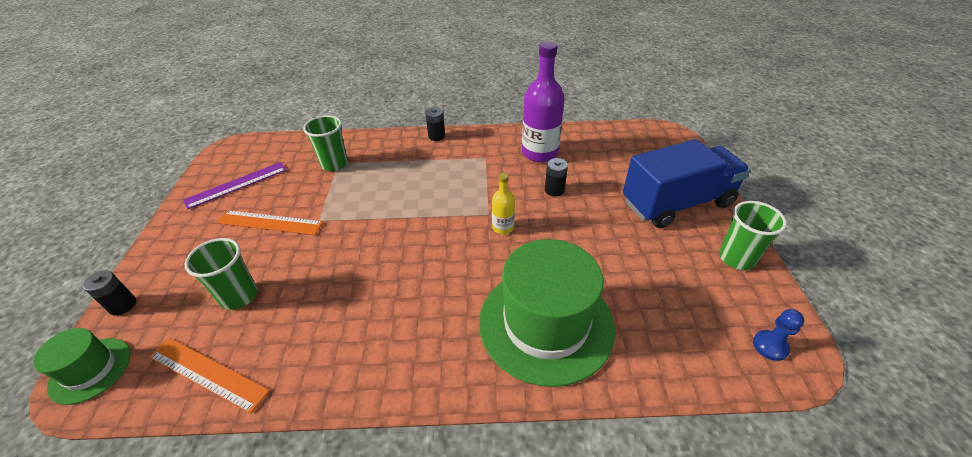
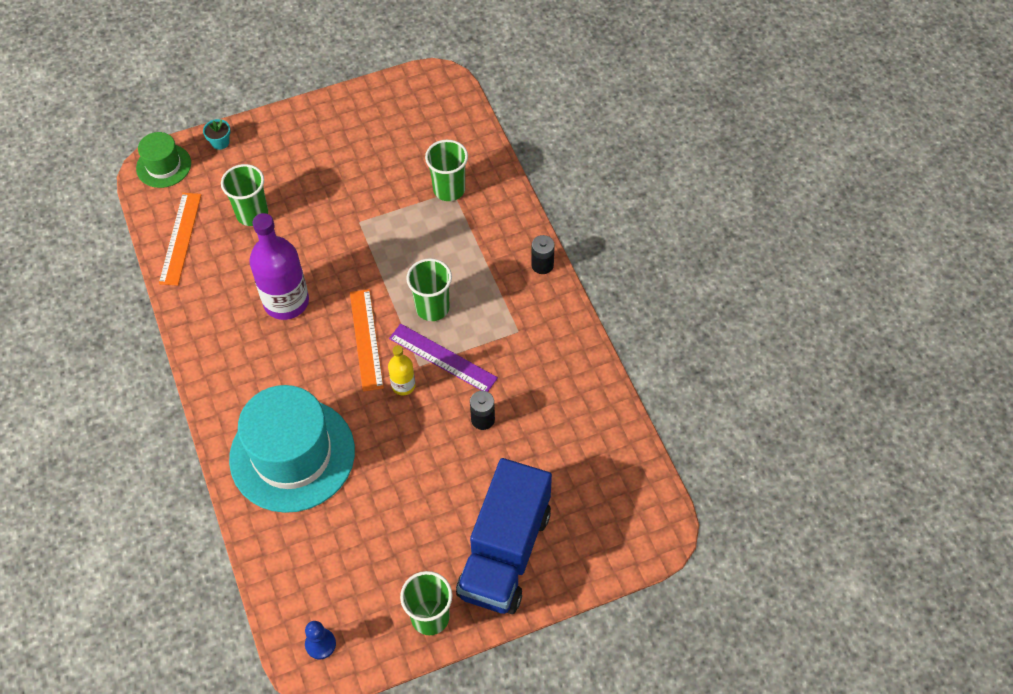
camera: 70 degrees right, 15 degrees up
(123, 305) = (220, 142): black battery -> turquoise flower pot
(236, 185) = (384, 124): purple ruler -> purple ruler (443, 358)
(270, 222) = (342, 184): orange ruler -> orange ruler (366, 339)
(437, 195) = (432, 308): none -> green cup
(539, 153) = (551, 386): purple bottle -> purple bottle (286, 302)
(546, 323) = (292, 455): green hat -> turquoise hat
(677, 203) = (504, 552): blue truck -> blue truck turned 60 degrees clockwise

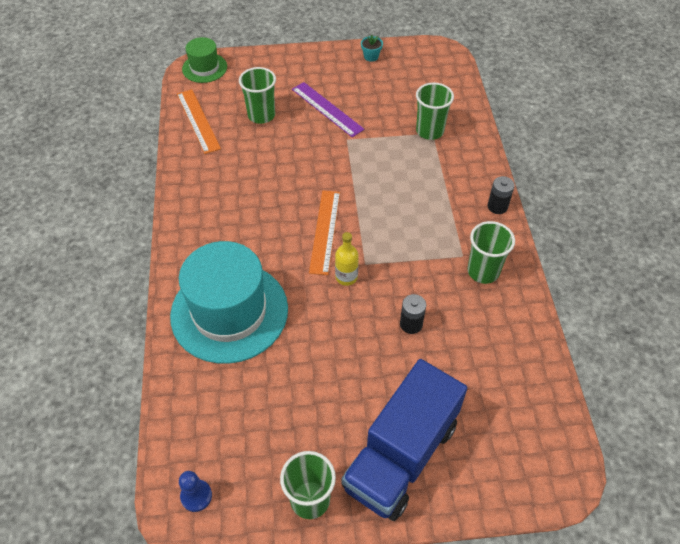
camera: 15 degrees right, 5 degrees down
(180, 238) = (198, 121): orange ruler -> orange ruler turned 45 degrees counterclockwise
(220, 142) = (254, 61): turquoise flower pot -> turquoise flower pot (371, 56)
(286, 302) = (266, 186): purple bottle -> none
(432, 308) = (390, 219): green cup -> green cup (483, 271)
(443, 358) = (388, 262): purple ruler -> purple ruler (327, 109)

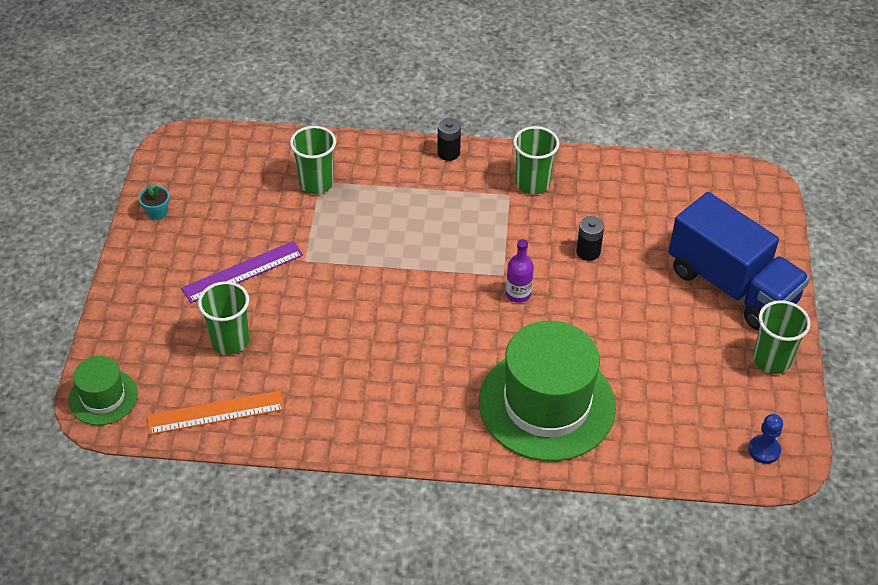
camera: 80 degrees left, 5 degrees down
(229, 312) = (546, 404): turquoise hat -> green hat
(325, 231) = (448, 303): orange ruler -> none
(346, 277) = (518, 294): yellow bottle -> purple bottle

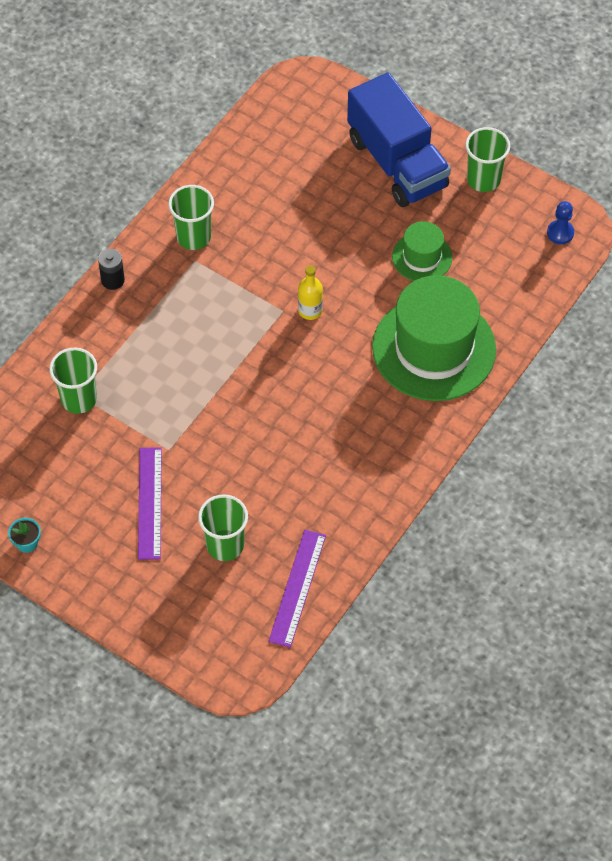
camera: 60 degrees left, 10 degrees up
(103, 397) = (226, 668): green hat -> green hat (422, 257)
(215, 413) = (297, 588): orange ruler -> purple ruler
(518, 294) = (310, 310): purple bottle -> yellow bottle
(588, 252) = (297, 238): black battery -> none
(731, 286) = (397, 163): blue truck -> blue truck turned 75 degrees clockwise

